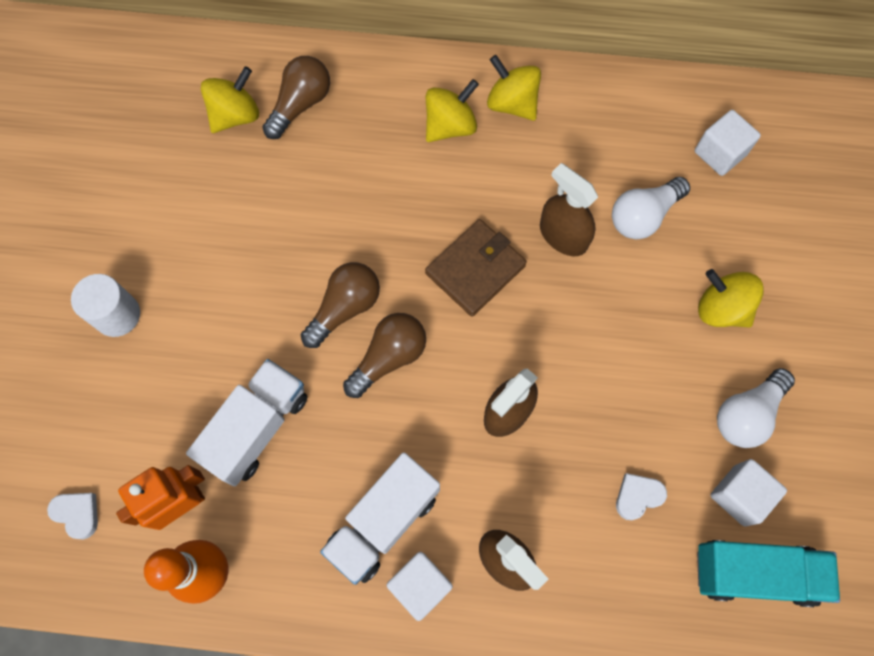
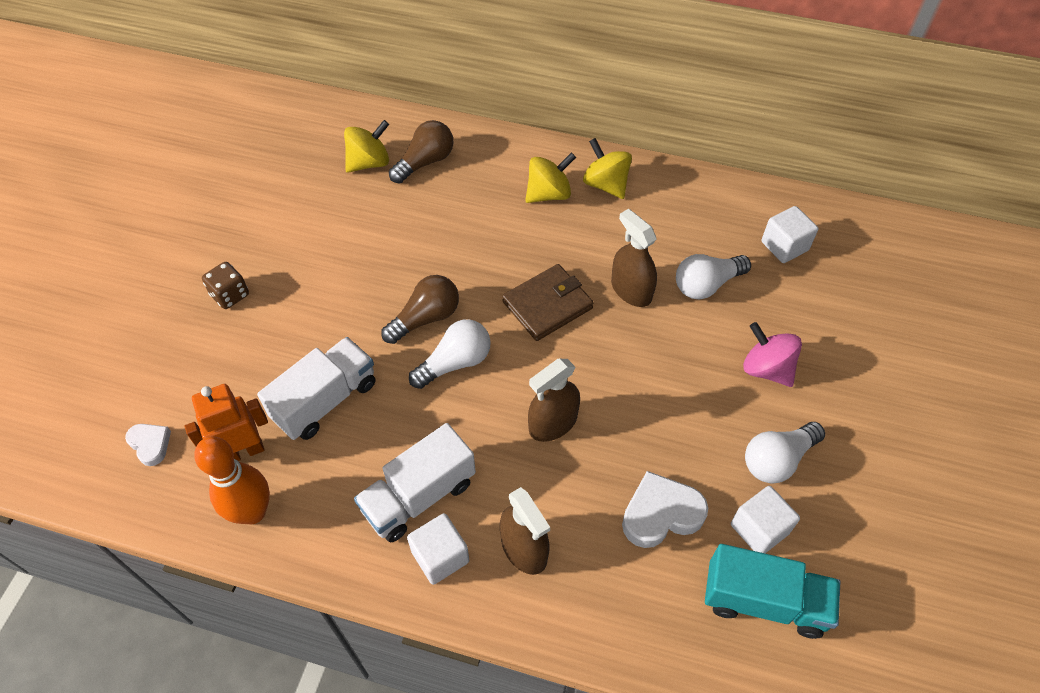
camera: 10 degrees right, 15 degrees down
(117, 315) = (230, 295): white cylinder -> brown dice
(389, 357) = (455, 363): brown light bulb -> white light bulb
(638, 496) = (661, 514): white heart -> white heart, size x1.71
(721, 309) = (766, 369): yellow spinning top -> pink spinning top

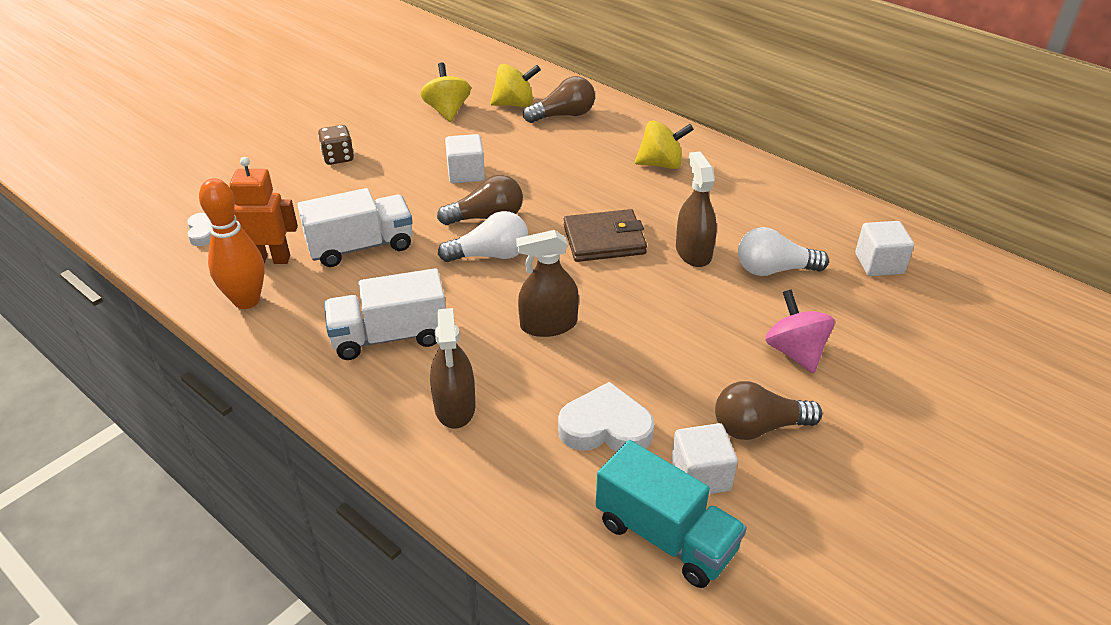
camera: 25 degrees right, 15 degrees down
(440, 556) = (376, 385): white cube -> white cube (466, 173)
(605, 184) = (721, 171): yellow spinning top -> yellow spinning top (447, 111)
(777, 460) = (758, 427): white light bulb -> brown light bulb

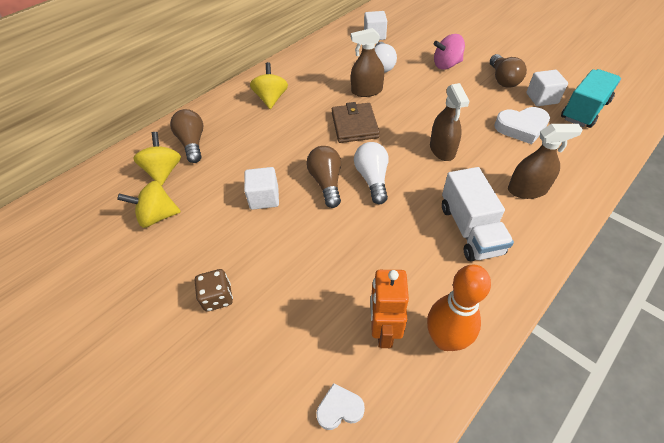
camera: 85 degrees left, 10 degrees up
(361, 247) = (363, 260): white truck -> none
(605, 427) = (521, 128): white heart -> white heart turned 105 degrees counterclockwise

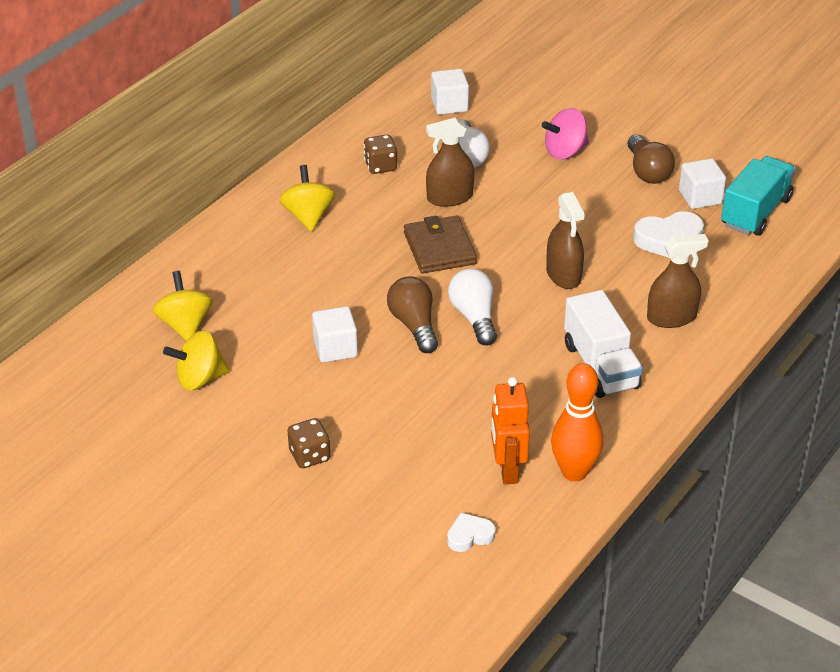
camera: 10 degrees left, 10 degrees down
(192, 143) = (211, 285): brown light bulb -> none
(325, 69) = (380, 166): none -> brown dice

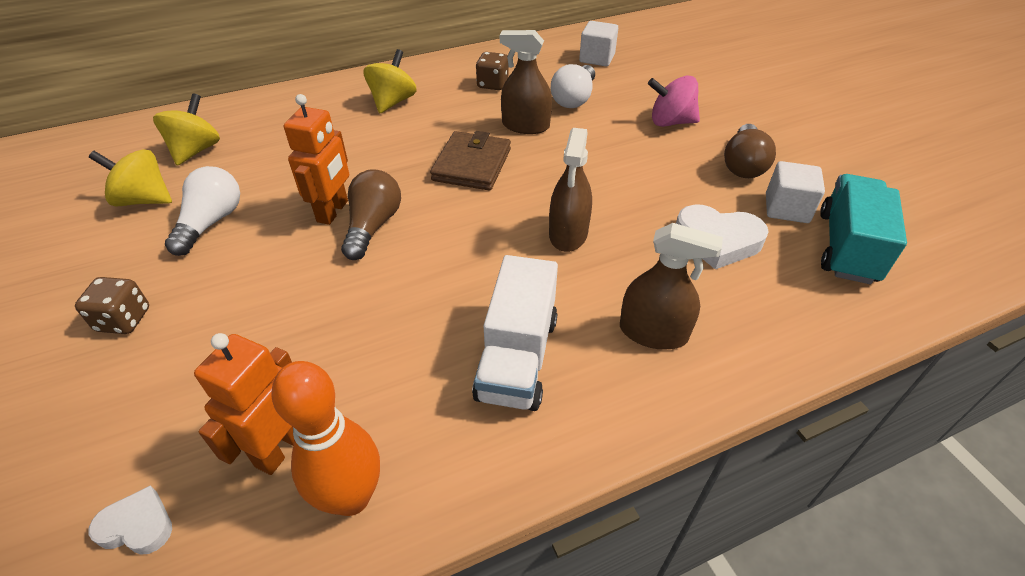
camera: 30 degrees right, 5 degrees up
(335, 348) = (280, 219): white cube -> none
(370, 327) = (333, 211): none -> orange robot
(474, 317) = (437, 241): white light bulb -> white light bulb (211, 222)
(755, 212) = (847, 247): turquoise truck -> turquoise truck turned 45 degrees counterclockwise

